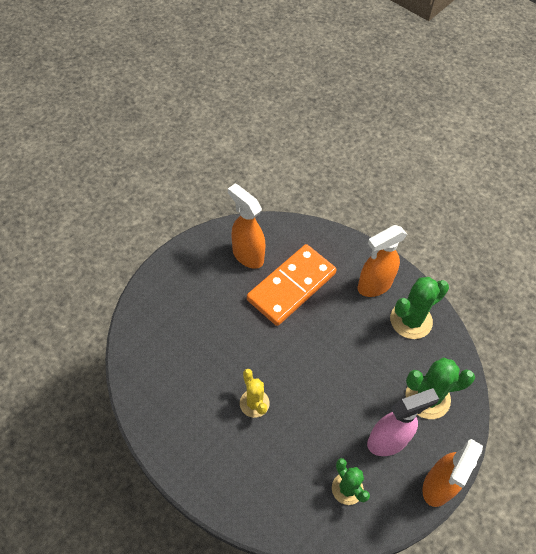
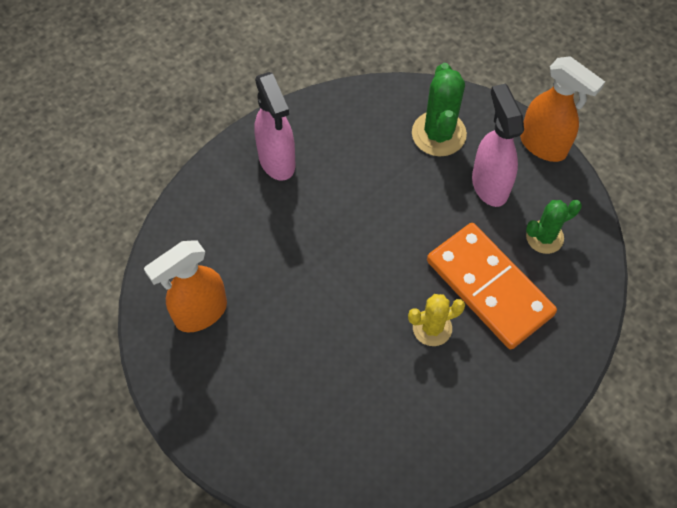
camera: 80 degrees left, 5 degrees up
(291, 286) = (262, 261): orange domino -> orange domino (489, 288)
(374, 285) = (277, 161): orange spray bottle -> pink spray bottle
(411, 320) = (334, 130): green cactus -> none

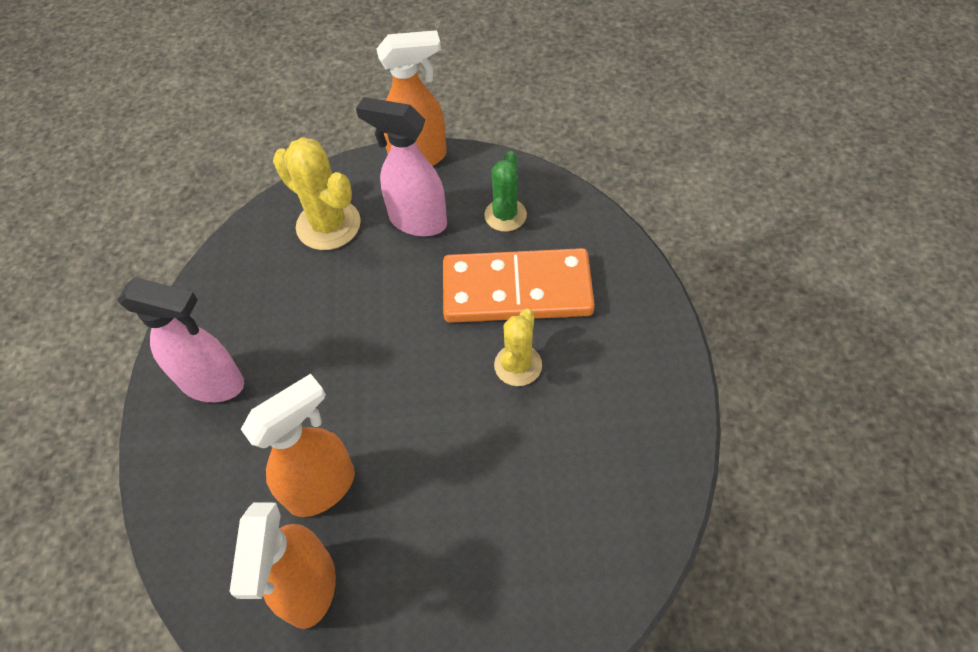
camera: 50 degrees left, 5 degrees down
(261, 273) = (322, 487): none -> orange spray bottle
(439, 134) = (328, 225): green cactus -> yellow cactus

